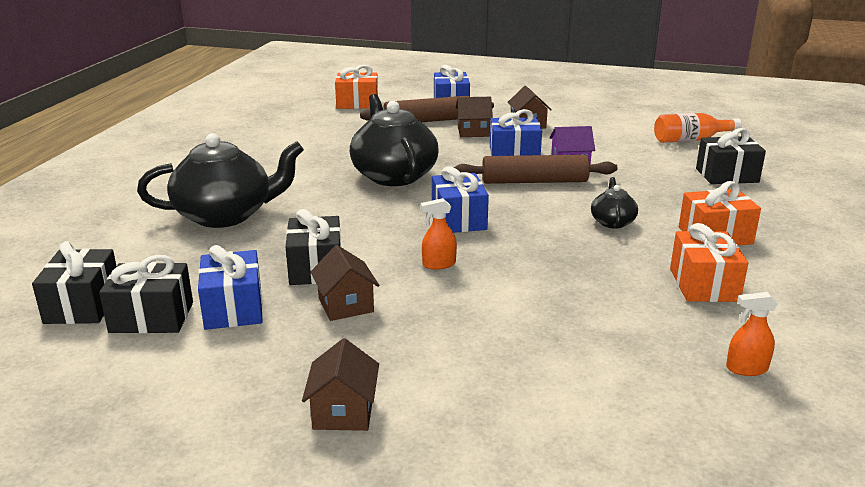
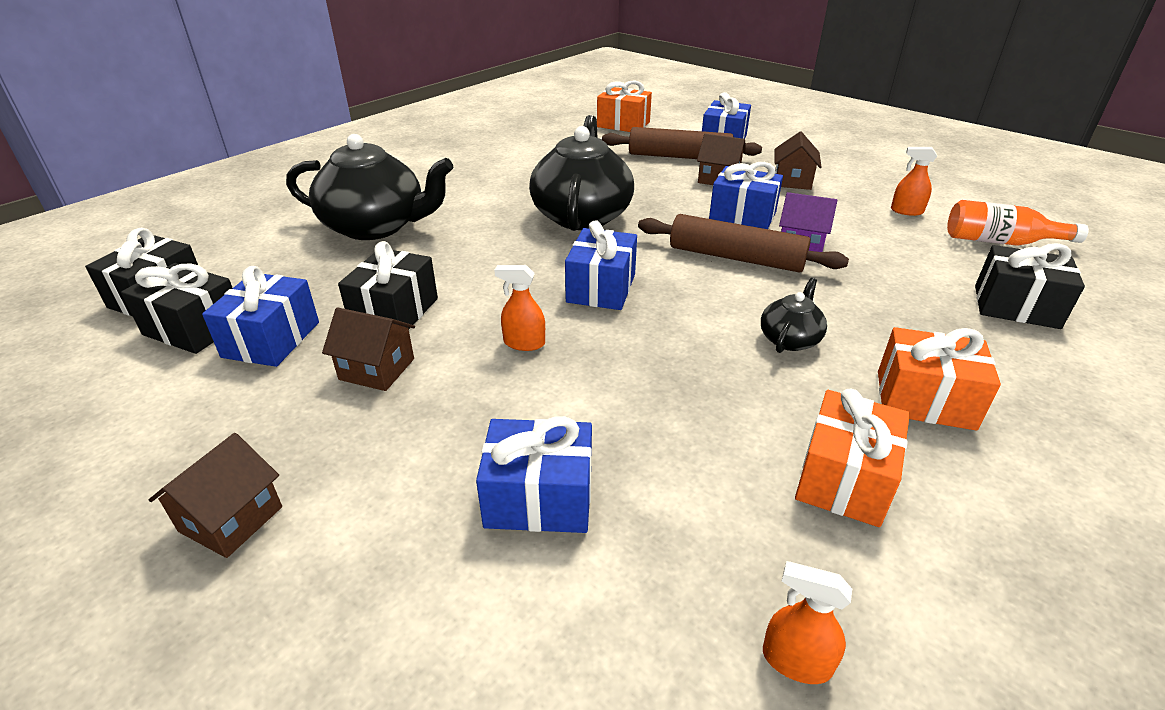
camera: 25 degrees right, 10 degrees up
(346, 305) = (377, 369): brown house -> brown house turned 75 degrees counterclockwise
(540, 342) = (539, 498): none -> blue gift
(620, 131) = (906, 211): none -> orange spray bottle

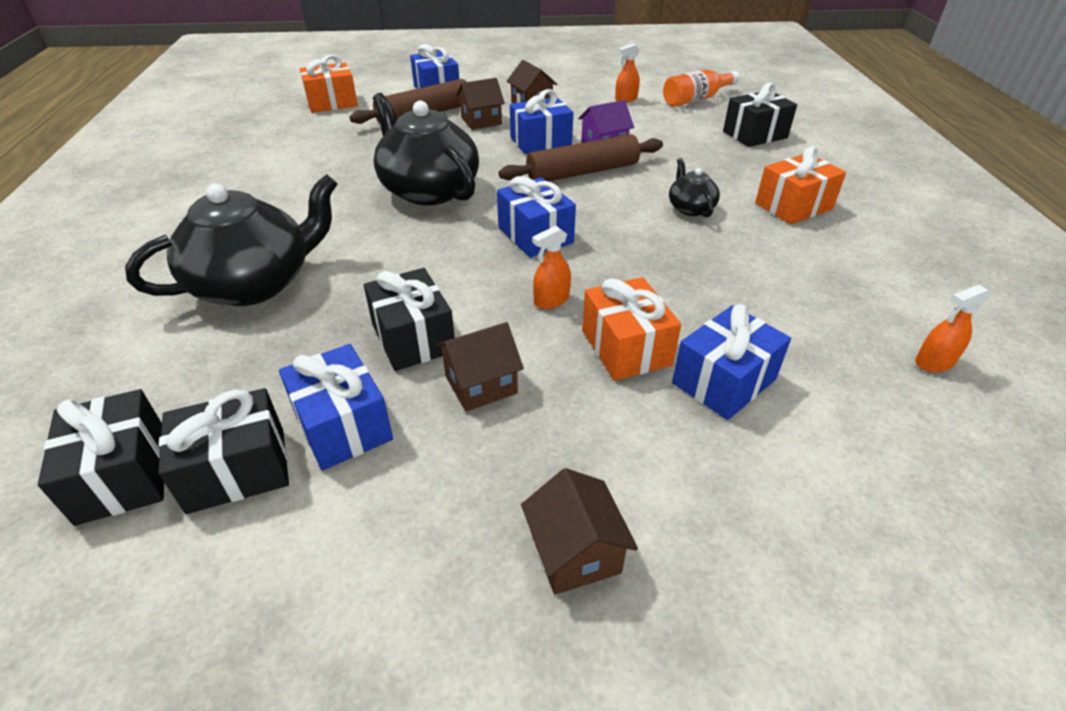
camera: 45 degrees left, 5 degrees up
(844, 478) = (825, 267): orange gift -> orange gift (626, 347)

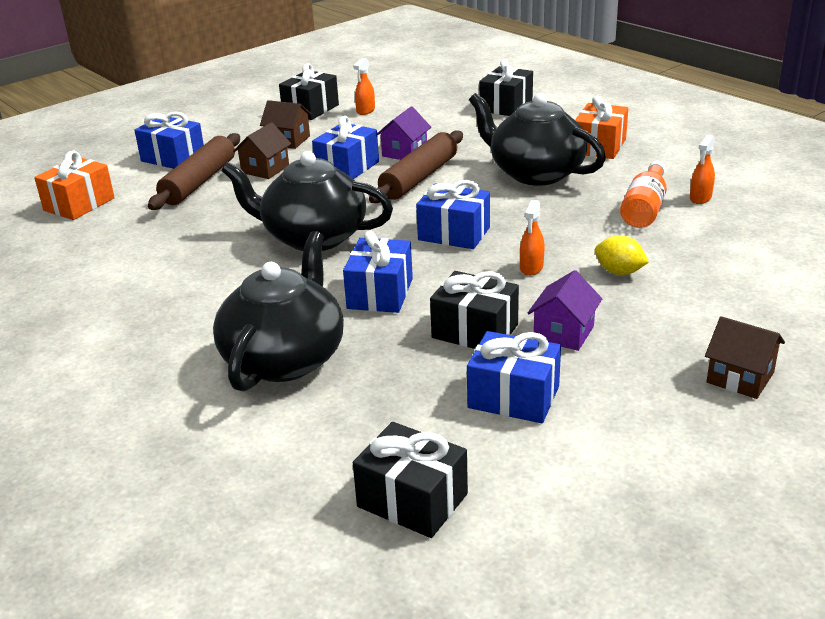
camera: 35 degrees left, 10 degrees down
(237, 470) = (486, 454): black gift -> black gift (310, 109)
(481, 384) = (563, 333): brown house -> purple house
(626, 347) = (619, 272): orange gift -> yellow lemon
(690, 208) = (535, 173): black teapot -> black teapot, size x2.14
(696, 100) = (424, 93): orange bottle -> orange bottle (645, 208)
(724, 381) = (698, 263): blue gift -> blue gift (380, 293)
(934, 362) = (786, 204): orange spray bottle -> orange spray bottle (700, 198)

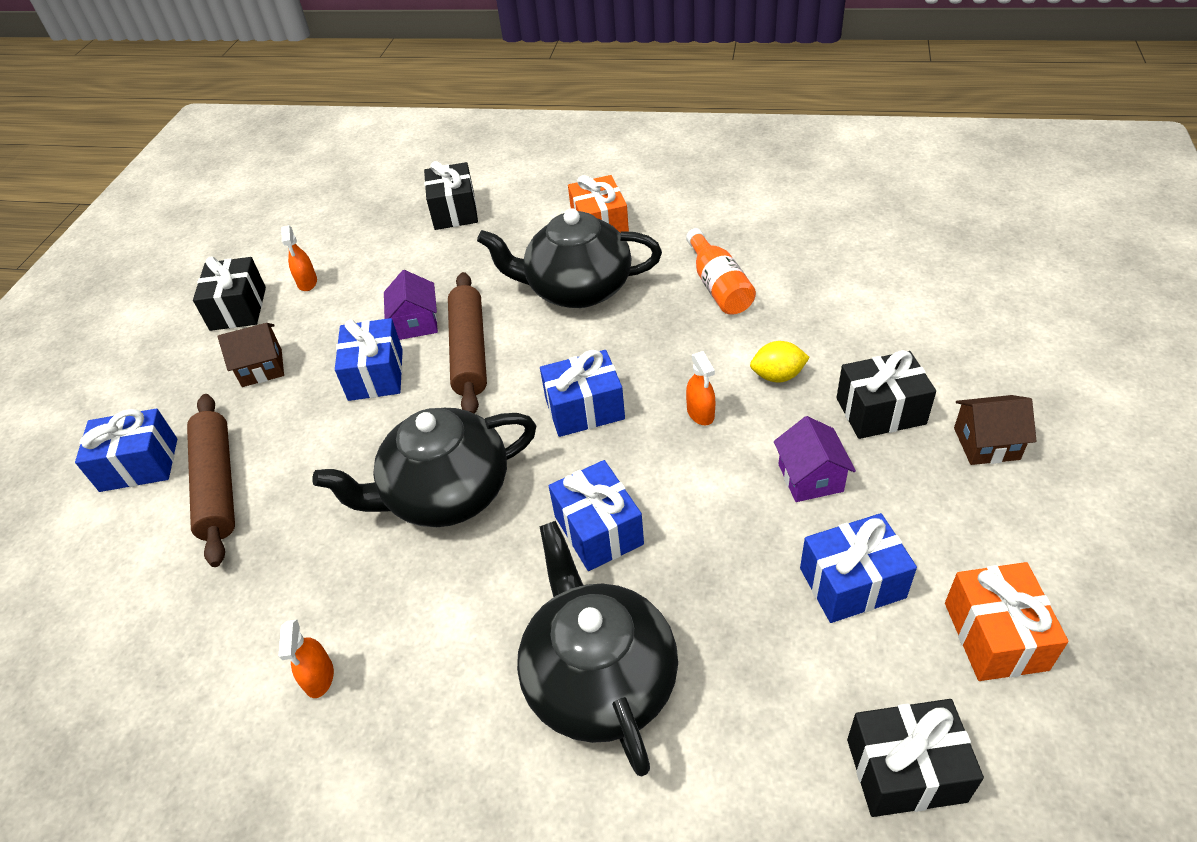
camera: 35 degrees left, 15 degrees up
(79, 204) = (88, 606): orange gift -> orange gift (995, 636)
(265, 169) = (281, 424): brown house -> none
(475, 331) = (736, 524): black gift -> black gift (880, 411)
(700, 198) = (749, 250): orange spray bottle -> orange spray bottle (319, 677)

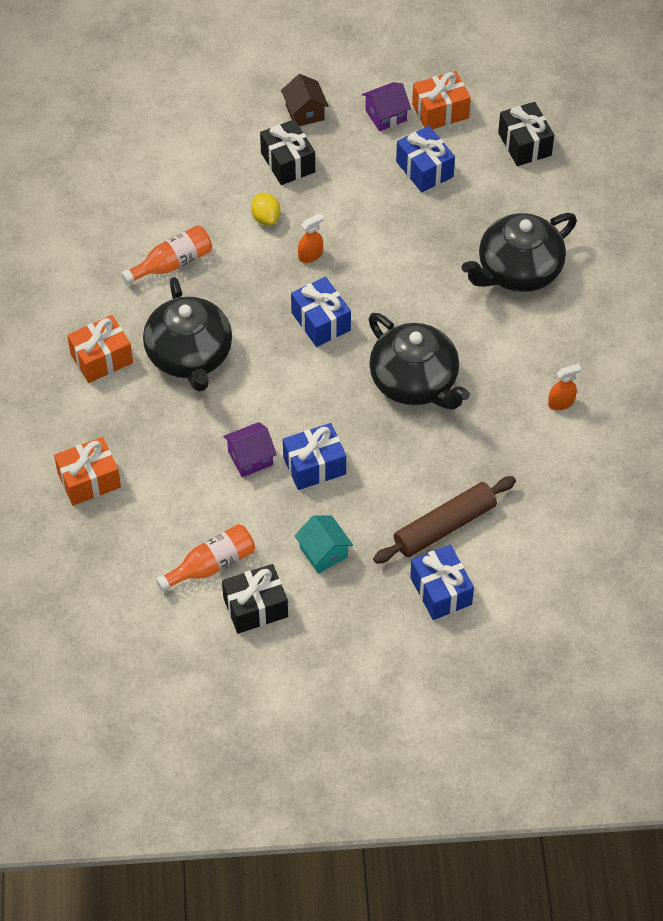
camera: 110 degrees left, 10 degrees up
(262, 368) = (323, 552): brown house -> turquoise house
(307, 282) = (211, 565): orange spray bottle -> orange bottle
(454, 211) = (89, 480): black gift -> orange gift
(469, 351) = (276, 410): brown rolling pin -> none
(598, 530) = (421, 292): blue gift -> none
(810, 478) = (353, 193): purple house -> purple house (386, 115)

